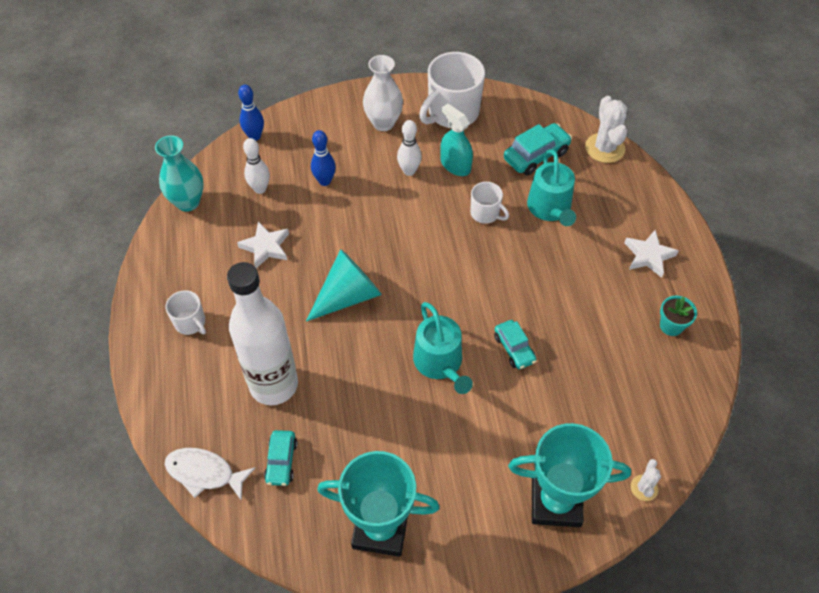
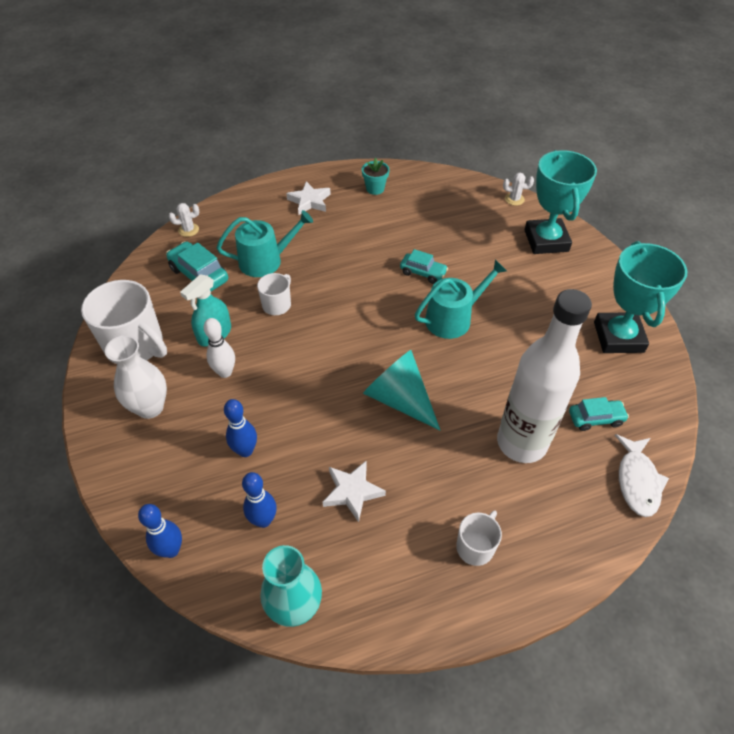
camera: 100 degrees left, 5 degrees down
(260, 189) = (263, 520): white bowling pin -> blue bowling pin
(514, 348) = (423, 273): turquoise car -> turquoise car turned 60 degrees clockwise
(605, 148) = (188, 230): white cactus -> white cactus, size x0.54

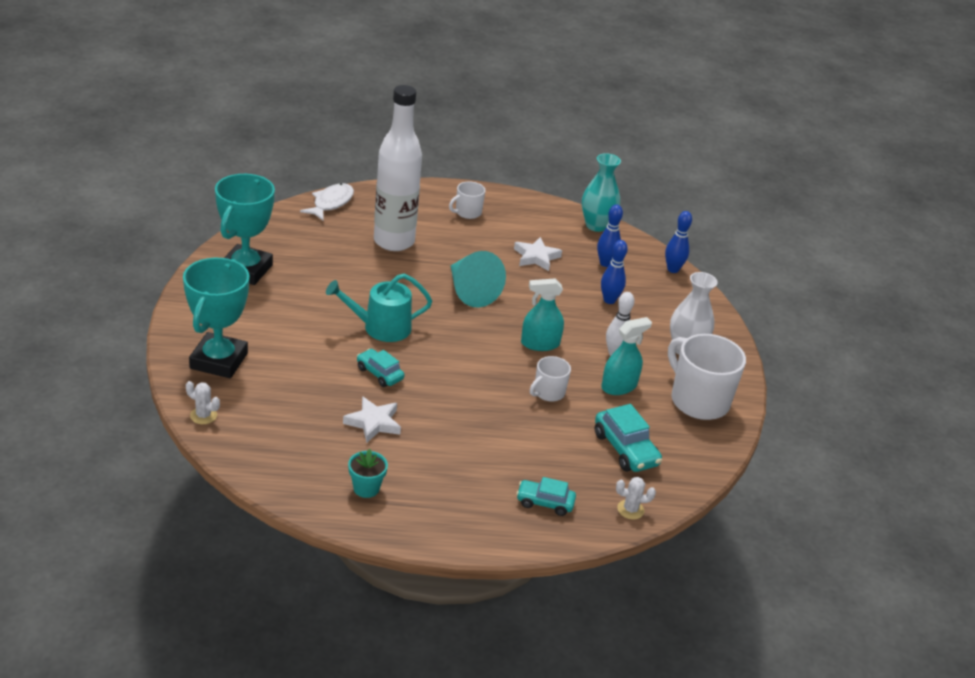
camera: 165 degrees left, 15 degrees down
(266, 261) = (545, 440): turquoise watering can -> none
(302, 356) = (540, 344): none -> turquoise spray bottle
(309, 201) = (462, 499): white star -> white star (373, 423)
(595, 418) = (324, 235): turquoise car -> turquoise car (545, 503)

